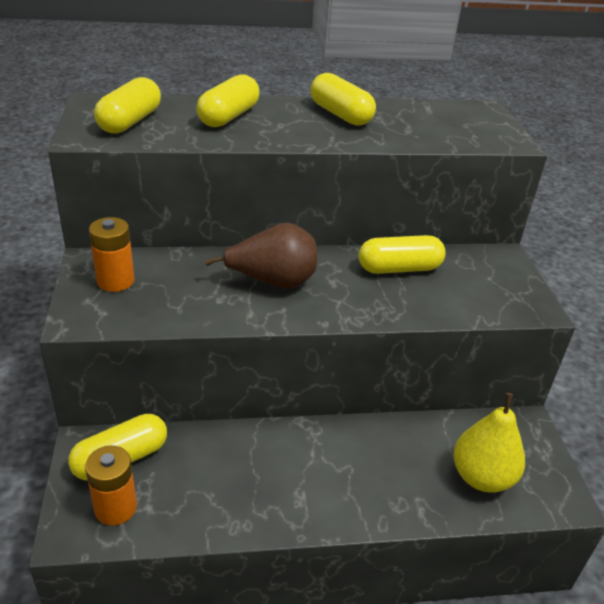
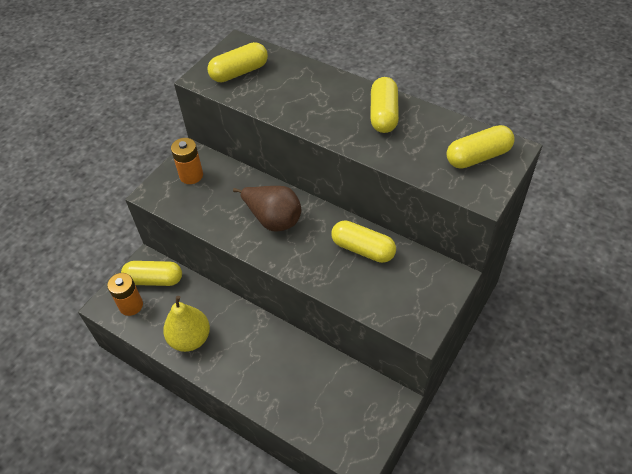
camera: 45 degrees right, 15 degrees up
(229, 117) = (304, 89): yellow capsule -> yellow capsule (478, 156)
(482, 477) = (325, 413): yellow pear -> yellow pear (190, 338)

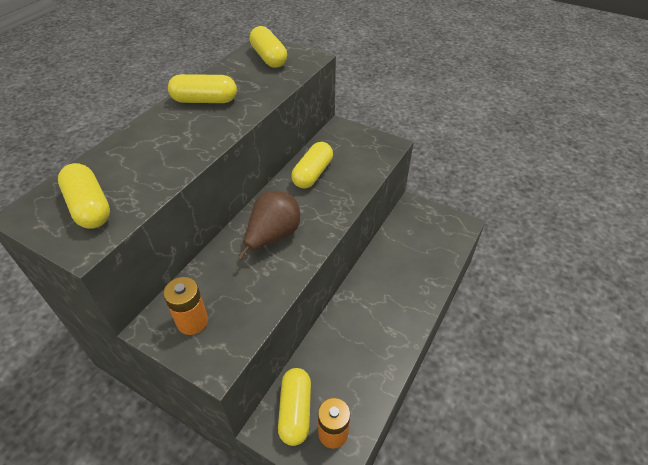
camera: 95 degrees left, 5 degrees down
(190, 338) = (372, 358): yellow pear -> none

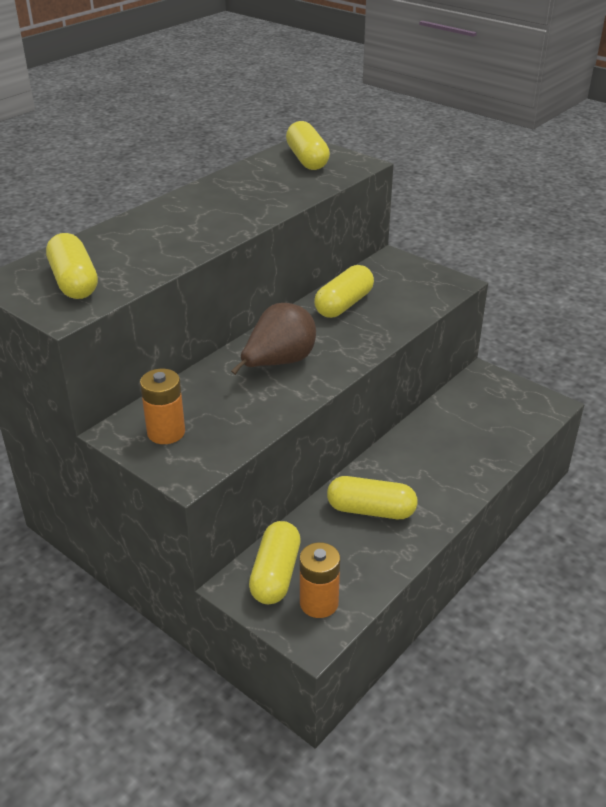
camera: 10 degrees right, 10 degrees down
(205, 100) = (220, 196): yellow capsule -> yellow capsule (371, 510)

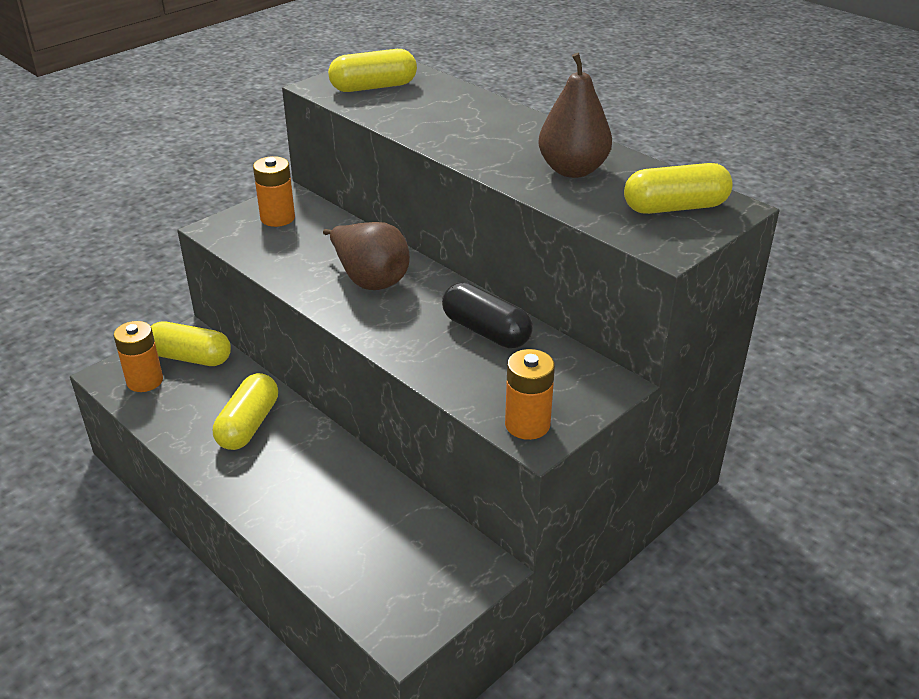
camera: 95 degrees right, 0 degrees up
(255, 190) = (573, 170): none -> brown pear
(344, 304) = (486, 331): yellow capsule -> black capsule
(443, 286) = (527, 424): none -> orange battery

